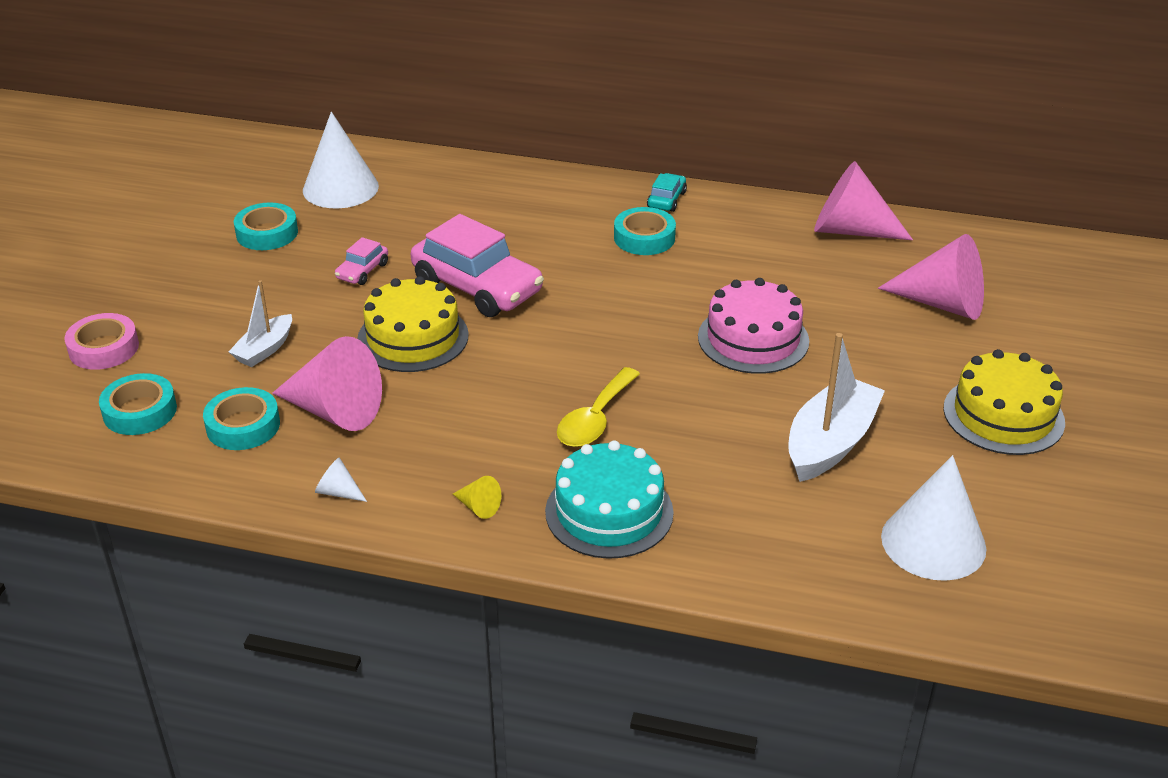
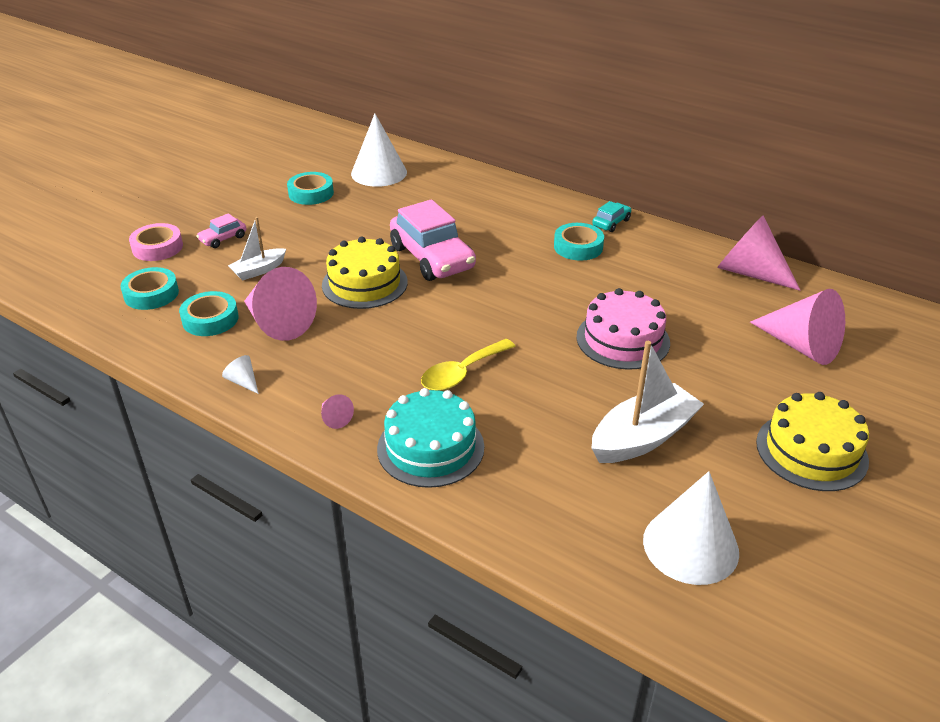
camera: 20 degrees right, 0 degrees up
(362, 271) = (358, 231): pink car -> pink car (223, 239)
(478, 507) = (335, 418): yellow cone -> pink cone

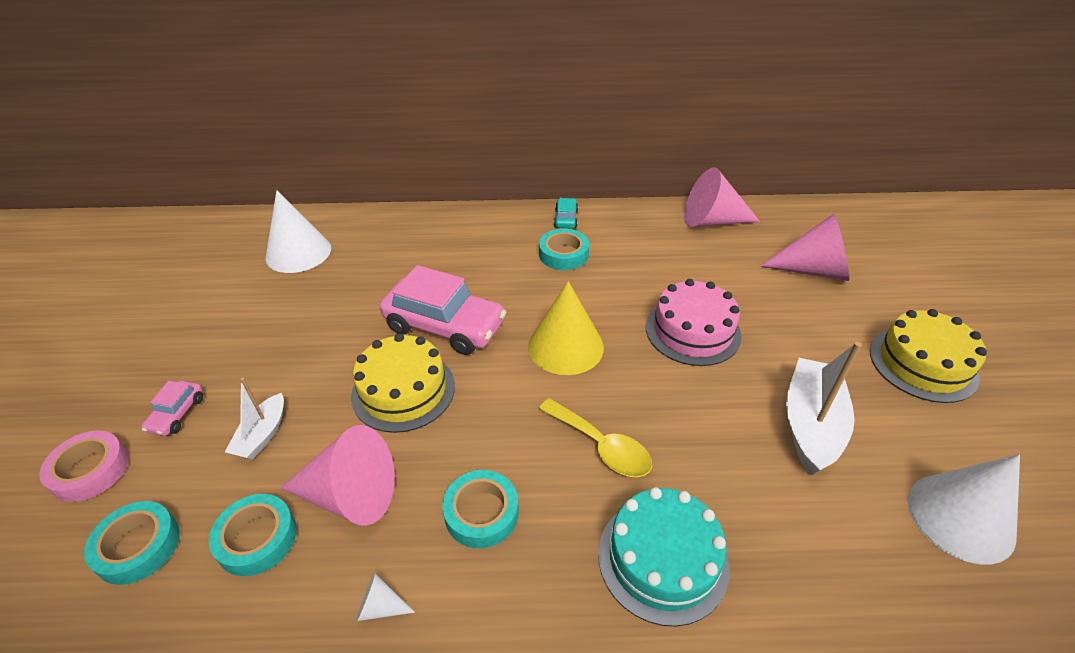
camera: 35 degrees left, 5 degrees up
(311, 193) = (241, 307): turquoise tape -> turquoise tape (481, 513)
(335, 418) = (533, 587): pink cone -> none
(462, 373) = (601, 446): yellow spoon -> yellow spoon turned 60 degrees counterclockwise
(506, 306) = (565, 346): none -> yellow cone

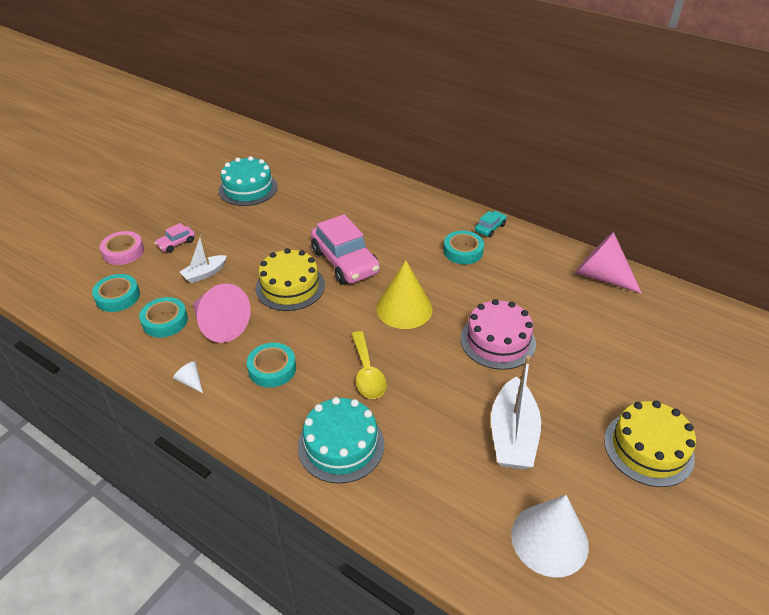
camera: 35 degrees right, 0 degrees up
(228, 293) = (248, 189): none -> turquoise cake
(298, 252) = (303, 180): white cone -> none
(811, 424) = (512, 435): white boat -> white boat turned 135 degrees clockwise
(813, 270) = (641, 347): pink cone -> none

